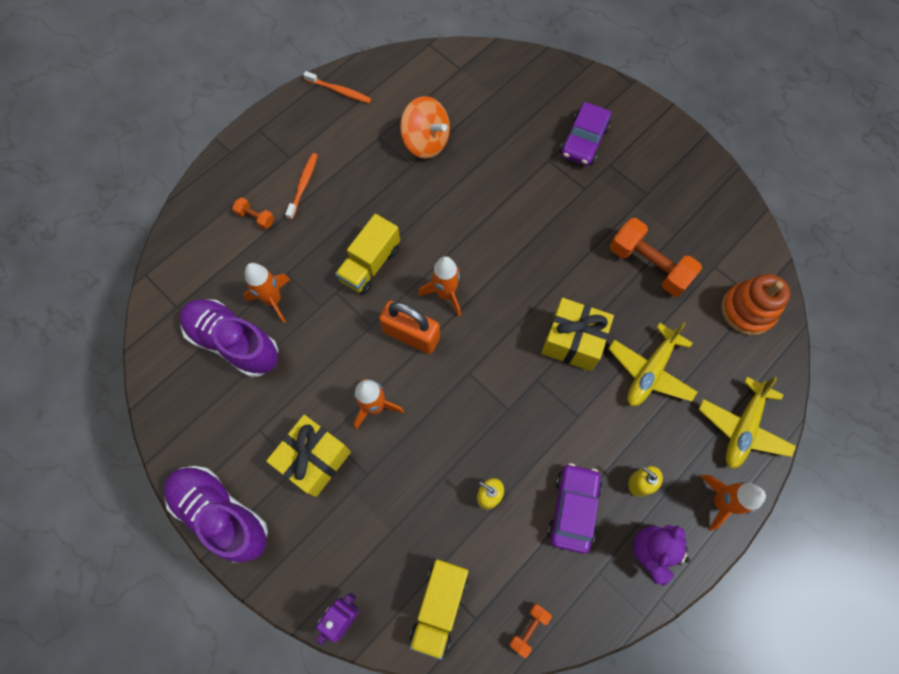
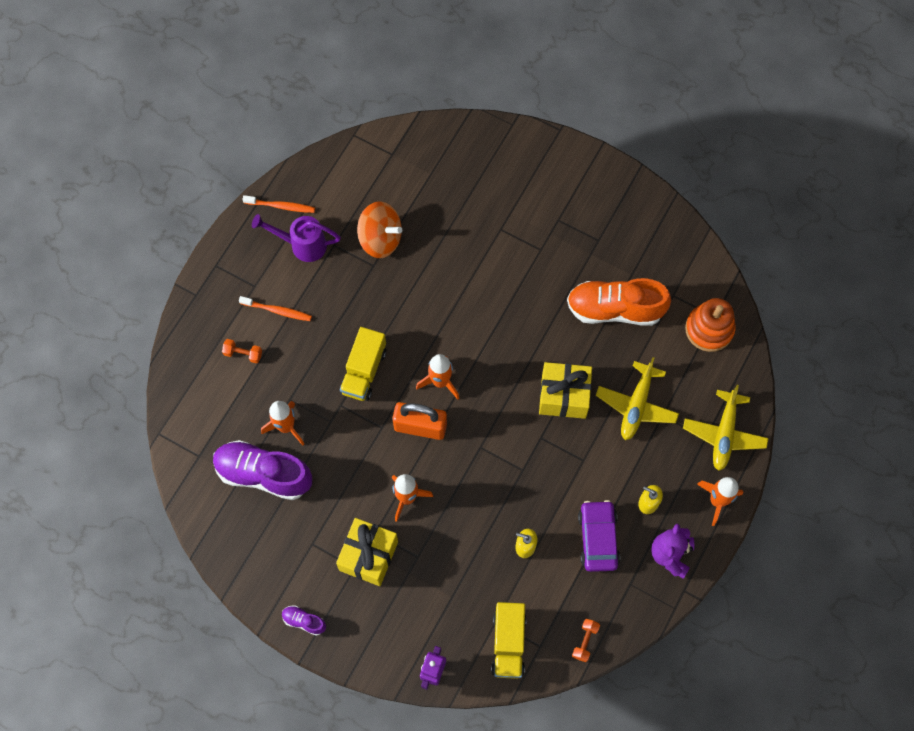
camera: 15 degrees left, 0 degrees up
(221, 514) = (304, 621): purple shoe -> purple shoe, size x0.44
(303, 185) = (277, 311): orange toothbrush -> orange toothbrush turned 105 degrees clockwise
(348, 130) = (302, 245): none -> purple watering can
(584, 141) = (528, 201): purple car -> none
(648, 265) = (615, 309): orange dumbbell -> orange shoe

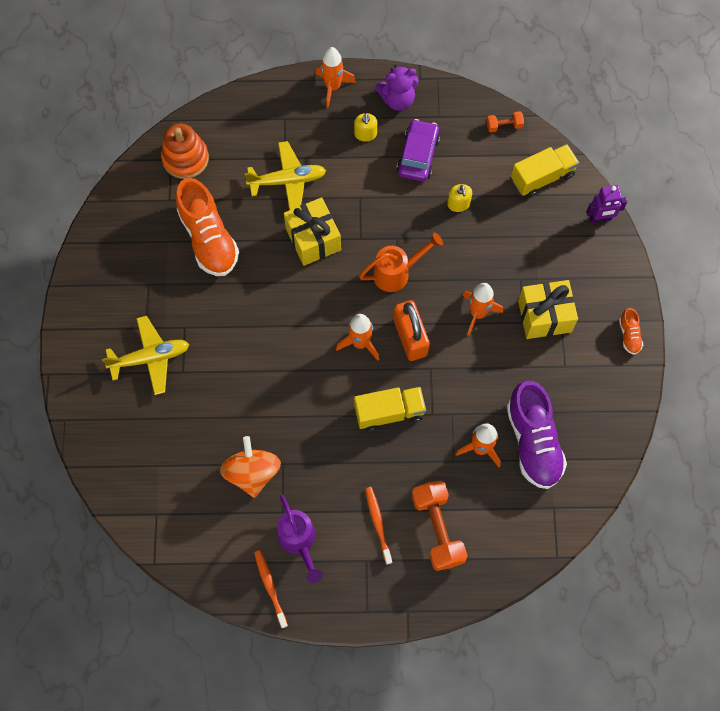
camera: 120 degrees left, 0 degrees up
(243, 354) = (437, 529): orange dumbbell -> orange dumbbell, size x2.10
(304, 621) = (629, 335): purple shoe -> orange shoe
(488, 450) = (397, 273): none -> orange watering can
(598, 538) = (418, 155): purple car -> purple car turned 135 degrees clockwise
(724, 434) = (273, 107): yellow plane -> yellow plane (150, 358)

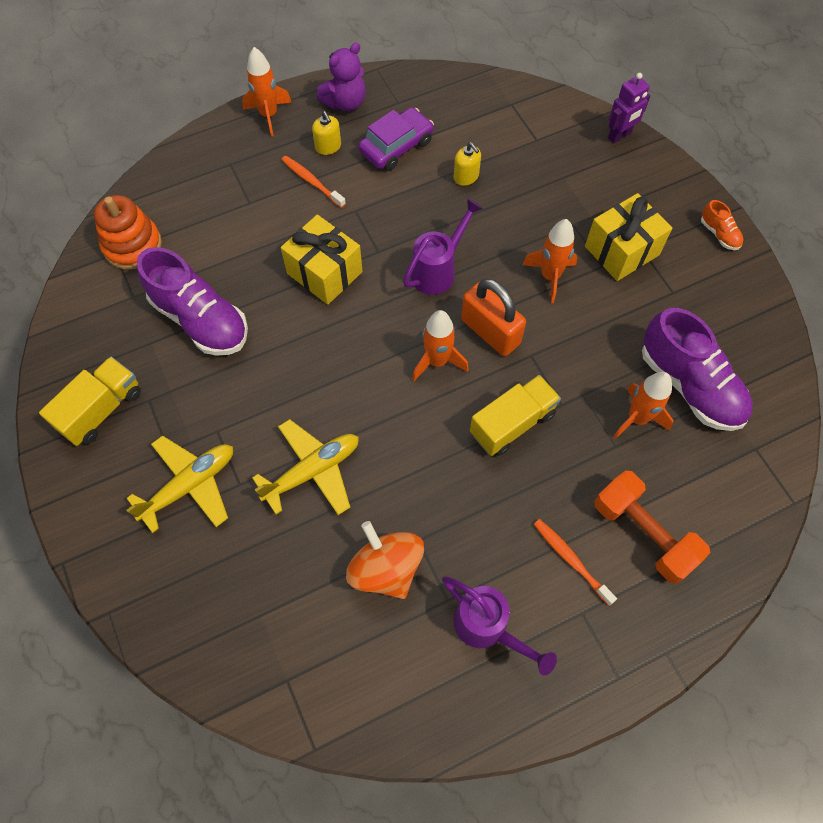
camera: 25 degrees left, 5 degrees down
(209, 238) = (200, 320): orange shoe -> purple shoe
(270, 587) = (482, 705): orange toothbrush -> orange toothbrush (312, 181)
(287, 181) = (264, 224): yellow plane -> yellow plane (312, 471)
(397, 273) = (438, 270): orange watering can -> purple watering can
(418, 155) = (396, 146): purple car -> purple car turned 60 degrees clockwise
(504, 126) = (470, 87): orange dumbbell -> none
(542, 177) = (538, 119): yellow truck -> yellow truck (101, 410)

